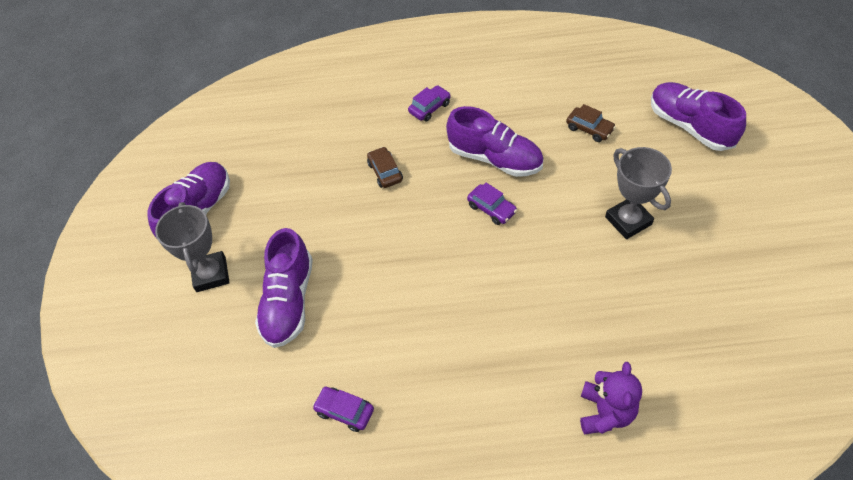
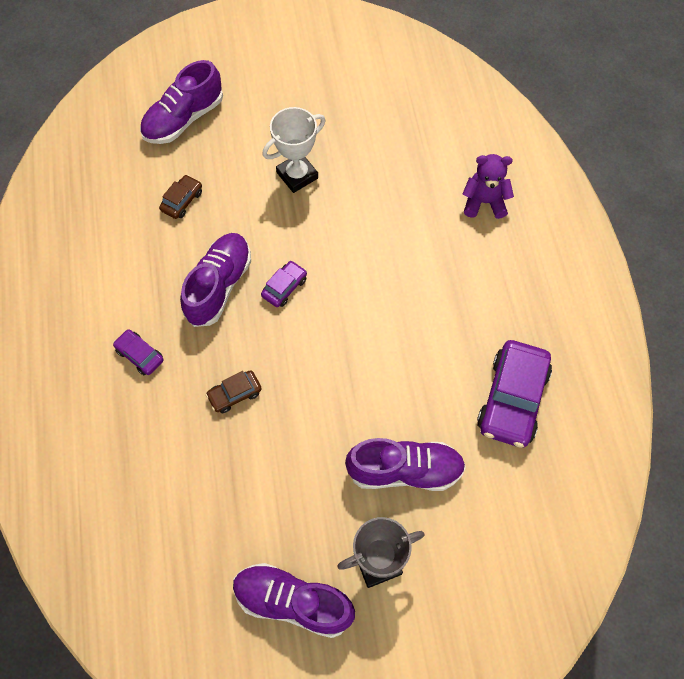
camera: 100 degrees left, 10 degrees up
(345, 411) = (512, 399): purple car -> purple car, size x2.01
(628, 221) = (297, 175): grey trophy -> white trophy

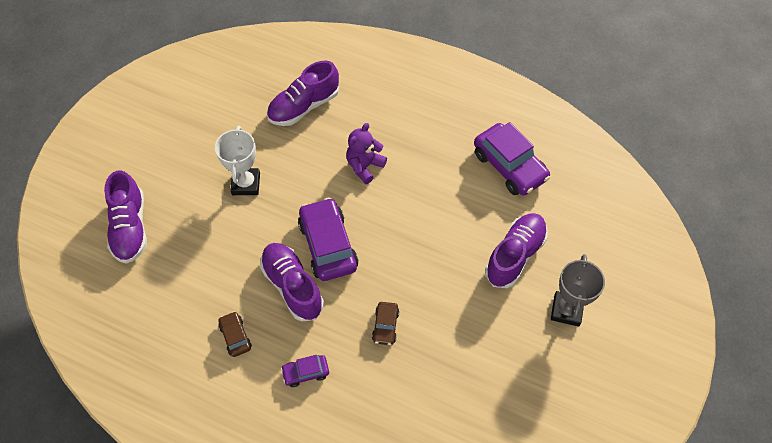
camera: 55 degrees left, 5 degrees down
(182, 201) = (201, 270): brown car -> brown car (235, 336)
(284, 287) = (328, 245): purple car -> purple car, size x2.01
(293, 602) = (560, 378): purple shoe -> purple shoe (304, 106)
(484, 202) = (361, 92): purple teddy bear -> purple teddy bear (364, 166)

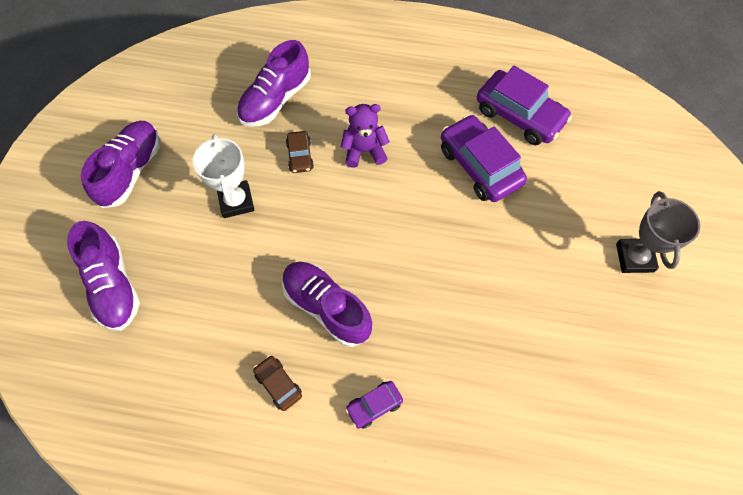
camera: 15 degrees left, 5 degrees up
(328, 245) = (352, 249): purple car -> purple car (479, 166)
(364, 166) = (364, 151): purple teddy bear -> purple teddy bear turned 60 degrees clockwise
(385, 326) = (446, 326): brown car -> brown car (300, 156)
(515, 255) = (559, 211): purple shoe -> purple shoe (131, 171)

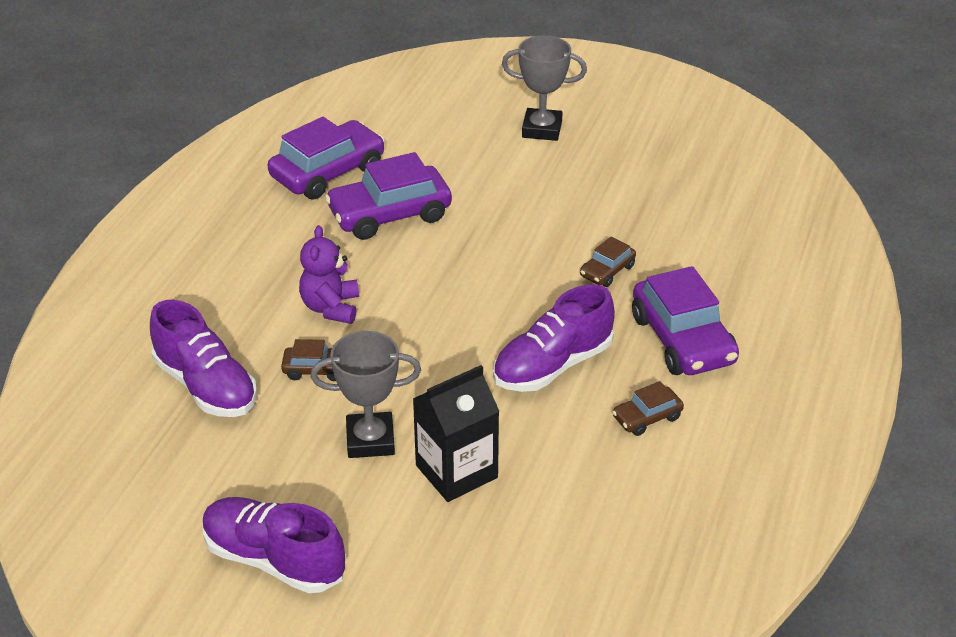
camera: 80 degrees left, 25 degrees down
(113, 285) = (472, 583): purple shoe -> none
(211, 259) = (456, 471): none -> black carton
(236, 201) = (370, 440): white trophy -> grey trophy
(374, 405) = (682, 340): purple car -> purple car, size x2.01
(449, 335) = (607, 271): none -> brown car

